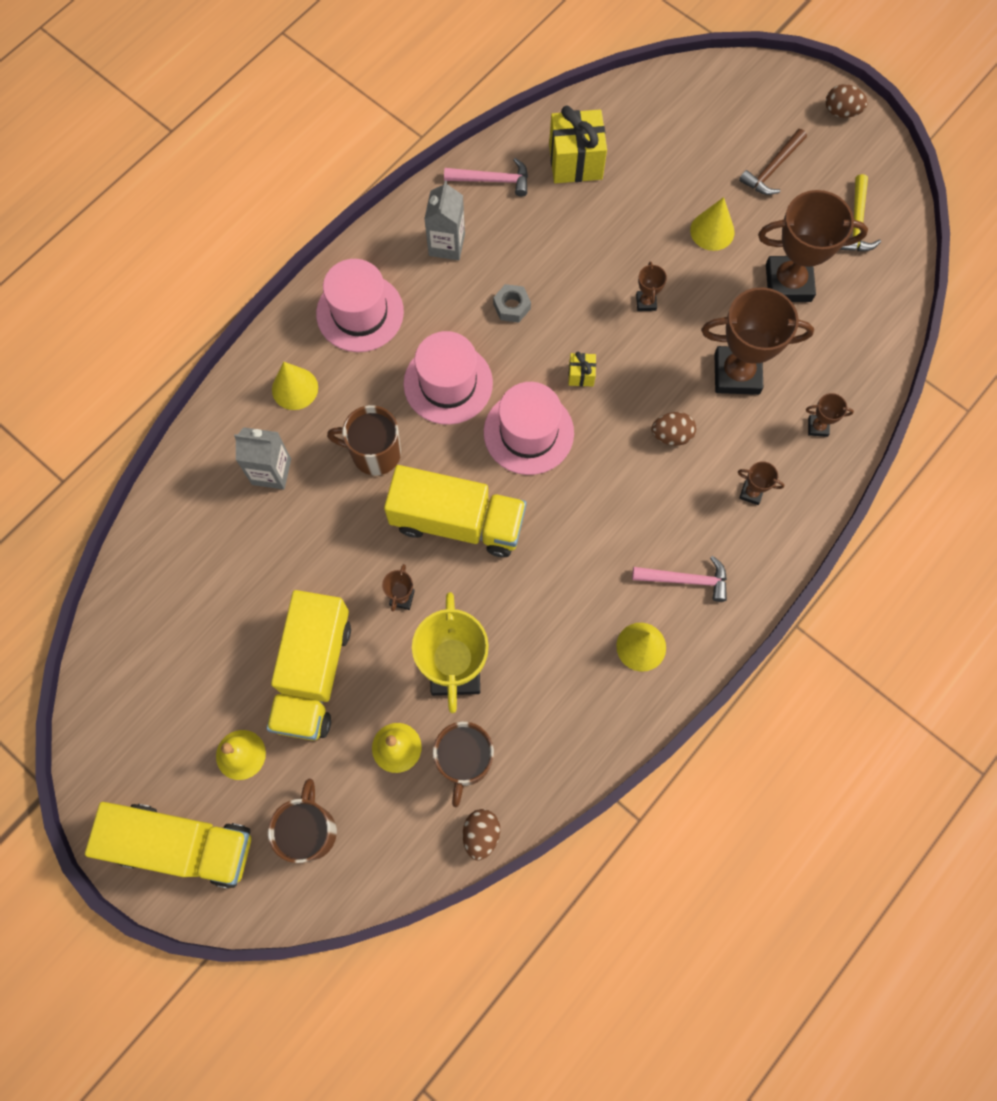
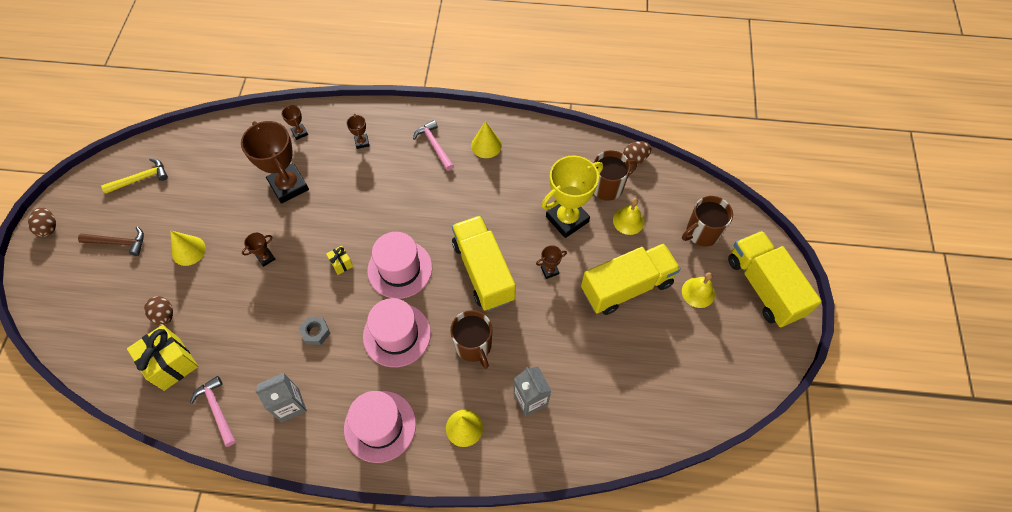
camera: 125 degrees left, 10 degrees down
(671, 435) = (351, 196): brown egg -> brown egg (164, 315)
(788, 282) = (207, 192): brown trophy -> none

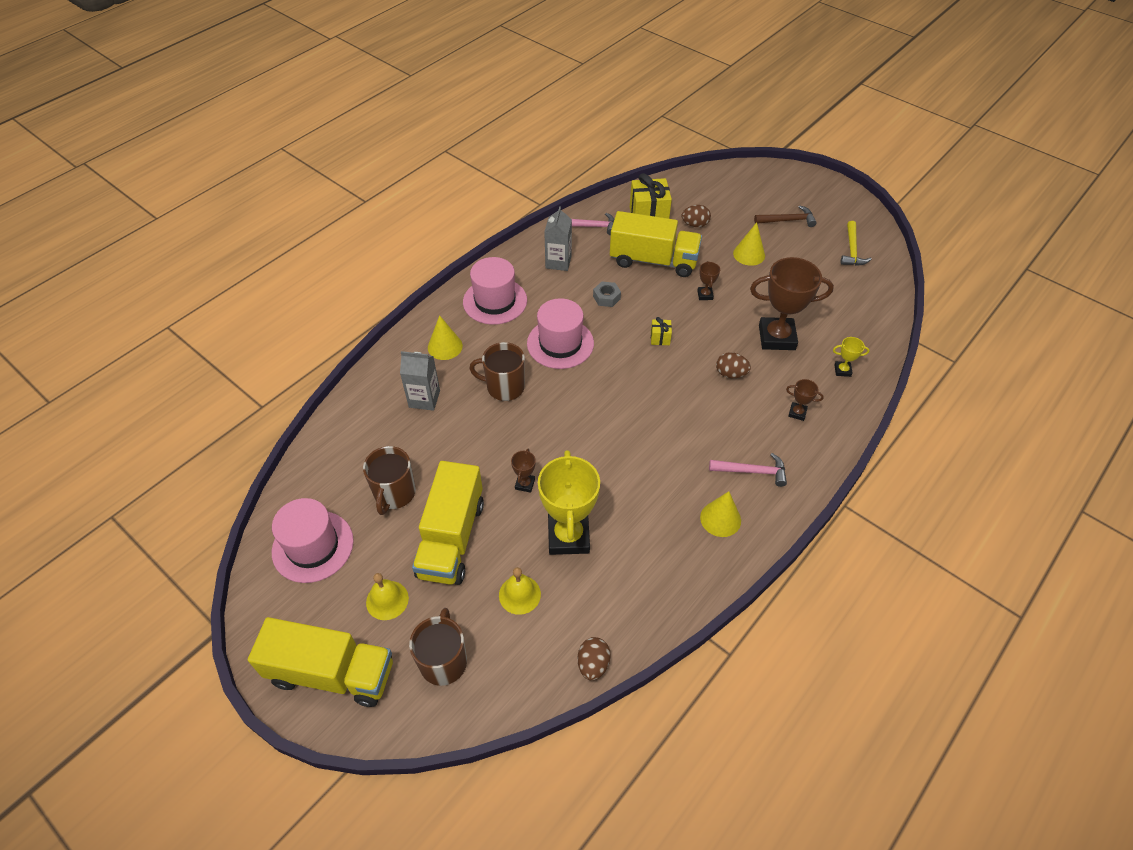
camera: 125 degrees right, 10 degrees down
(49, 228) = (831, 190): brown egg -> brown egg (730, 374)
(118, 242) = (787, 220): brown hammer -> brown hammer turned 135 degrees counterclockwise
(299, 133) = (842, 370): brown trophy -> yellow trophy
(400, 269) = (622, 374): pink hat -> pink hat (313, 546)
(483, 271) = (569, 432): yellow truck -> yellow truck (653, 260)
(607, 187) = (577, 605): brown mug -> brown mug (394, 493)

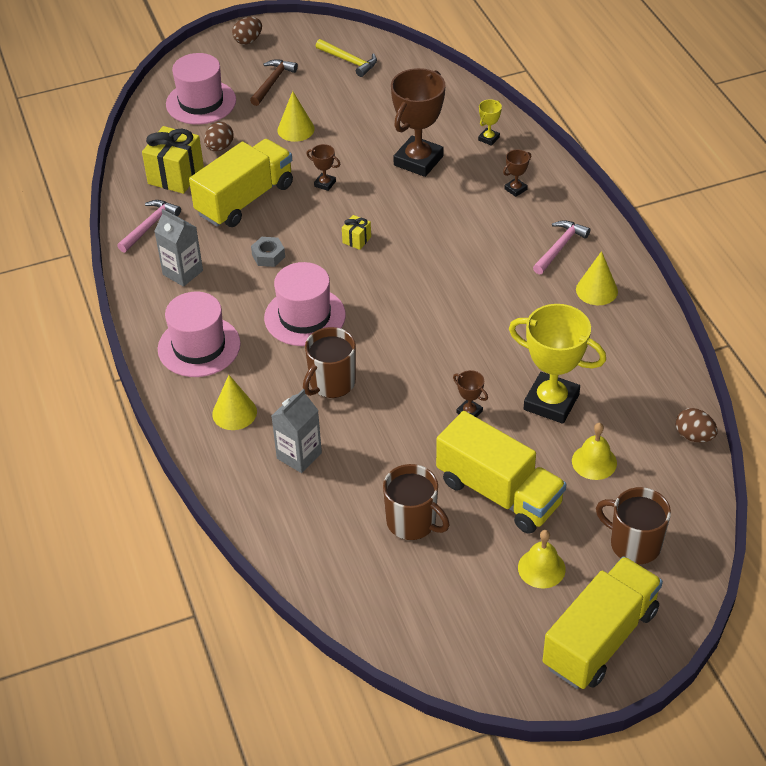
camera: 60 degrees left, 5 degrees down
(313, 546) = (437, 614): pink hat -> pink hat (201, 102)
(730, 374) = (439, 211): brown egg -> brown egg (248, 40)

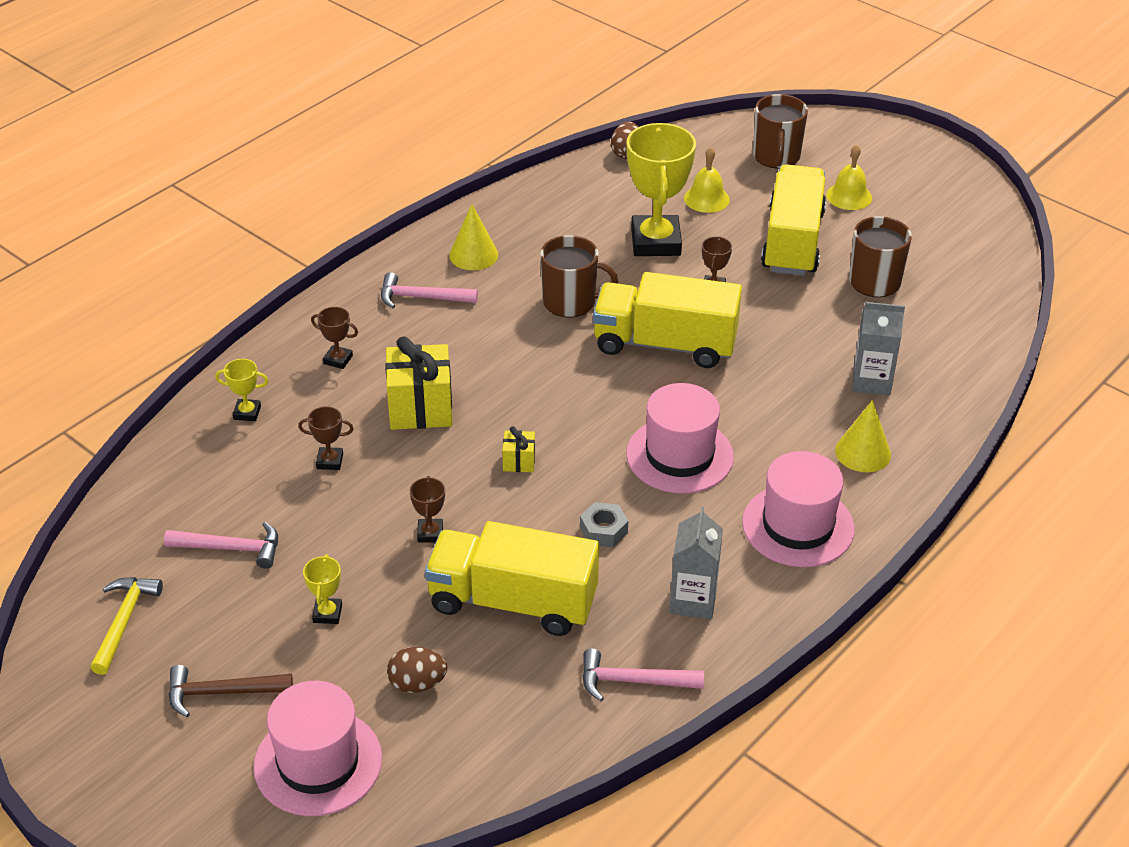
camera: 120 degrees left, 5 degrees down
(176, 175) = (511, 705): yellow gift -> yellow gift (420, 408)
(248, 40) = (114, 780): brown egg -> none
(296, 129) = (327, 613): yellow cone -> yellow trophy
(331, 383) = (758, 395): brown mug -> brown mug (570, 302)
(374, 107) = (231, 548): none -> pink hammer
(418, 161) = (330, 461): brown trophy -> brown trophy, size x0.44
(600, 638) = (884, 151): yellow truck -> yellow truck (664, 344)

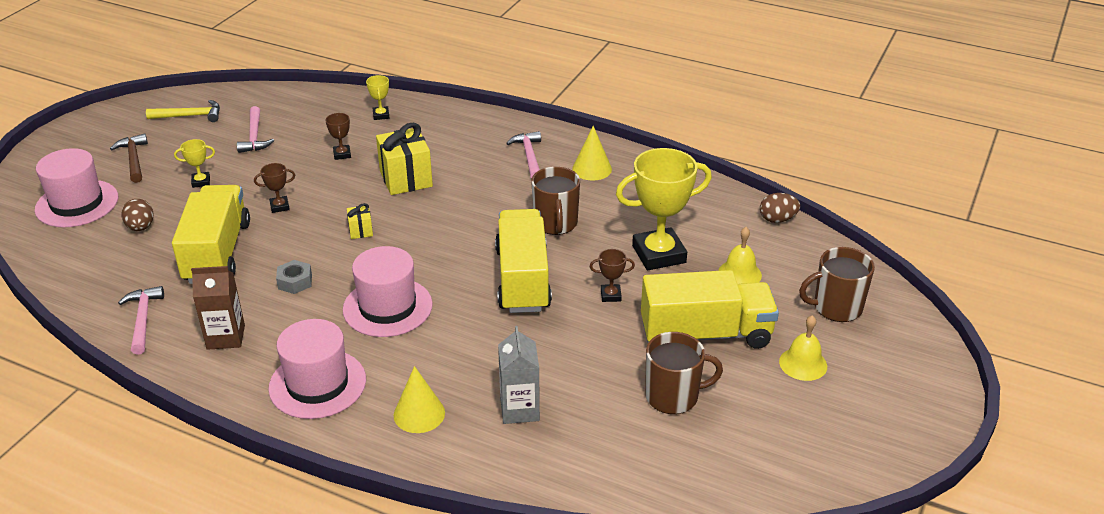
camera: 75 degrees right, 5 degrees down
(338, 360) = (446, 137): brown trophy -> none
(693, 600) = (226, 337): grey carton -> brown carton

